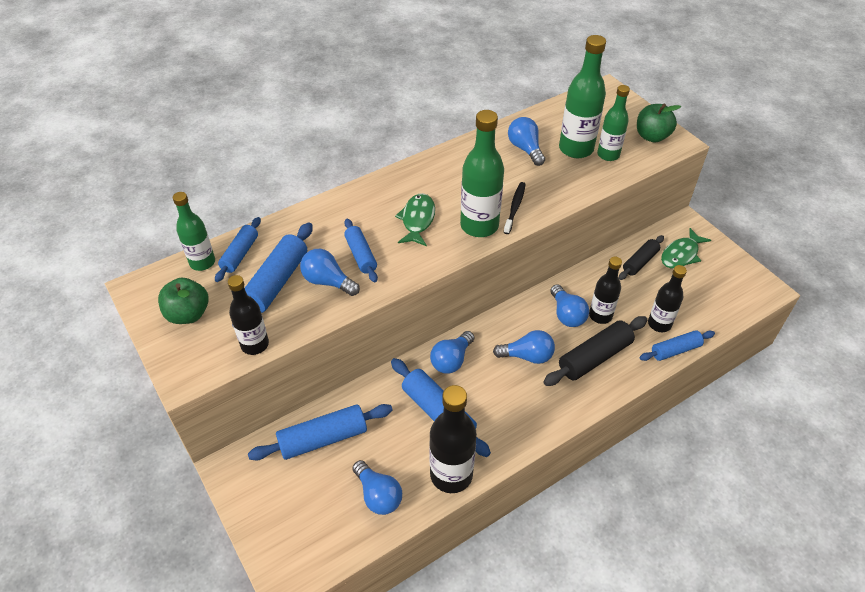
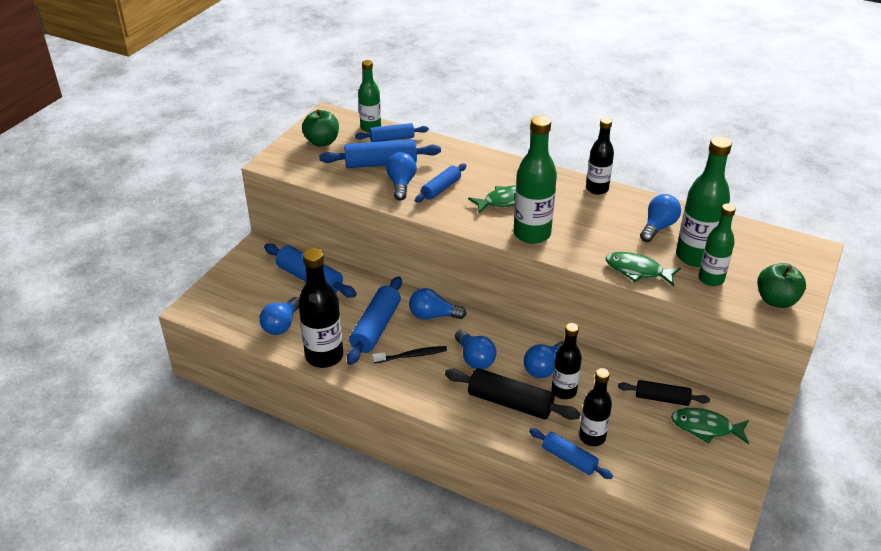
camera: 60 degrees right, 10 degrees down
(255, 344) = (318, 177): black bottle -> black bottle (597, 189)
(514, 208) = (574, 246): black toothbrush -> black toothbrush (411, 355)
(572, 188) = (637, 271): none -> green fish

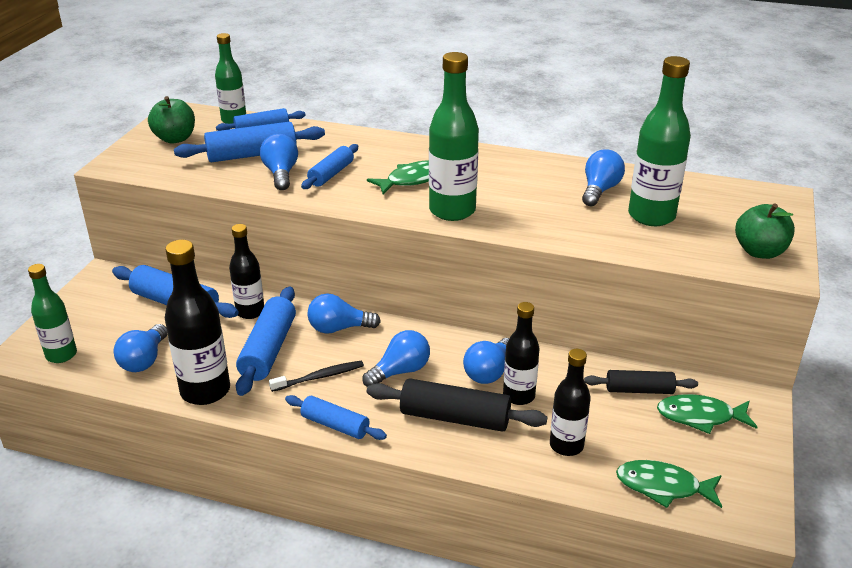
camera: 10 degrees left, 5 degrees down
(474, 358) = (400, 371): blue light bulb -> blue light bulb turned 90 degrees counterclockwise
(569, 459) = (544, 475): blue rolling pin -> blue rolling pin (335, 425)
(597, 189) = (518, 159): black bottle -> black bottle (250, 312)
(637, 271) = (588, 237): green fish -> green fish (663, 487)
(711, 279) = (677, 237): green bottle -> green bottle (61, 355)

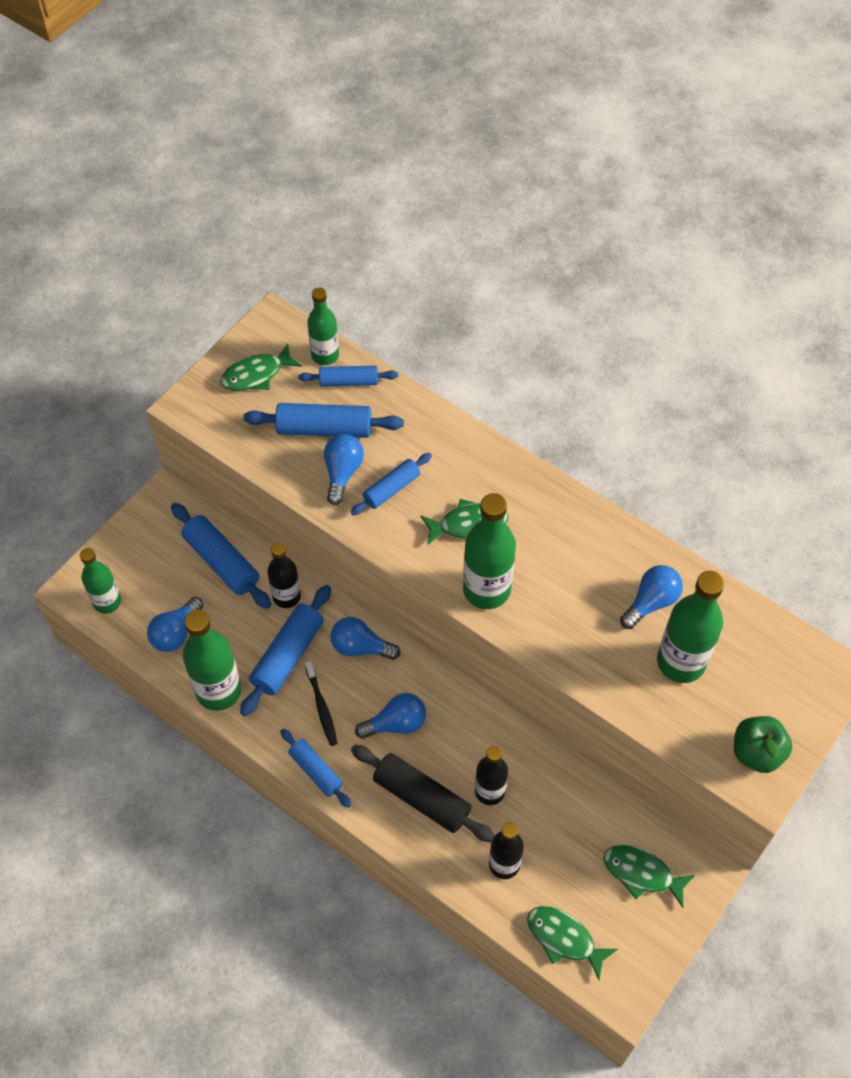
camera: 20 degrees right, 25 degrees up
(175, 139) = (256, 375): green apple -> green fish
(205, 391) = (218, 691): black bottle -> green bottle
(319, 377) = (321, 707): black toothbrush -> black toothbrush turned 75 degrees clockwise
(489, 372) = (476, 752): blue light bulb -> none
(639, 390) = (603, 822): black rolling pin -> none

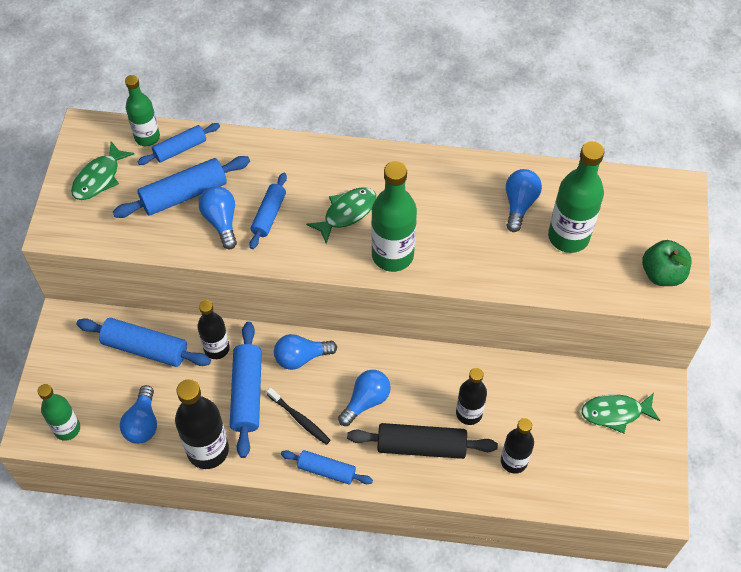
camera: 30 degrees left, 0 degrees up
(218, 691) = (208, 450): green bottle -> black bottle
(564, 939) = (591, 491): green fish -> none

